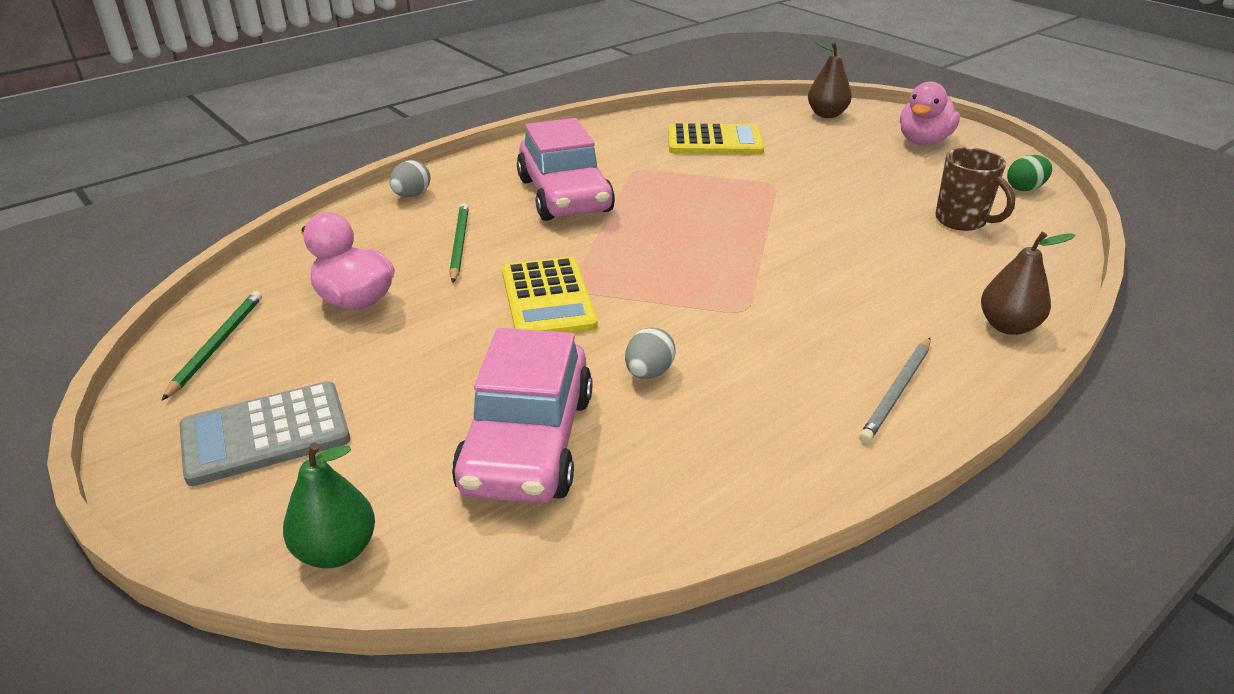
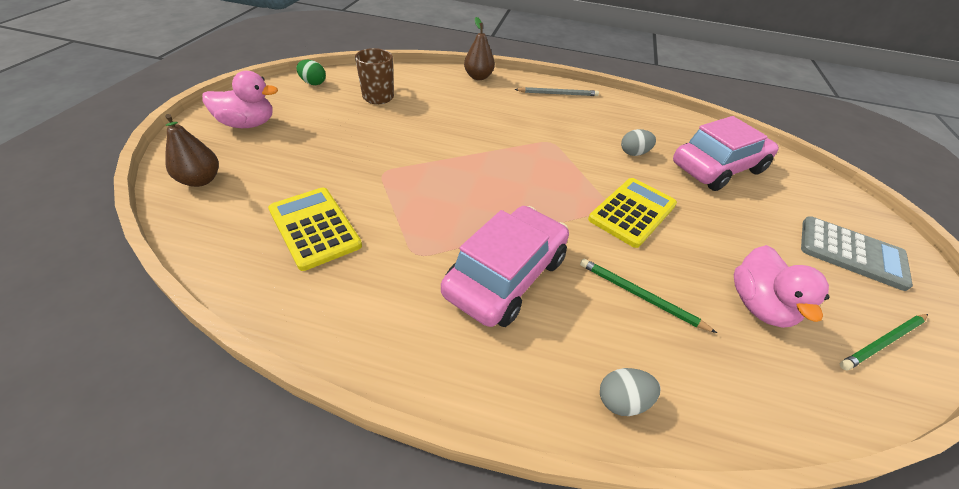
camera: 130 degrees left, 10 degrees up
(336, 550) = (826, 188): green pear -> none
(459, 244) = (640, 296): green pencil -> green pencil turned 75 degrees clockwise

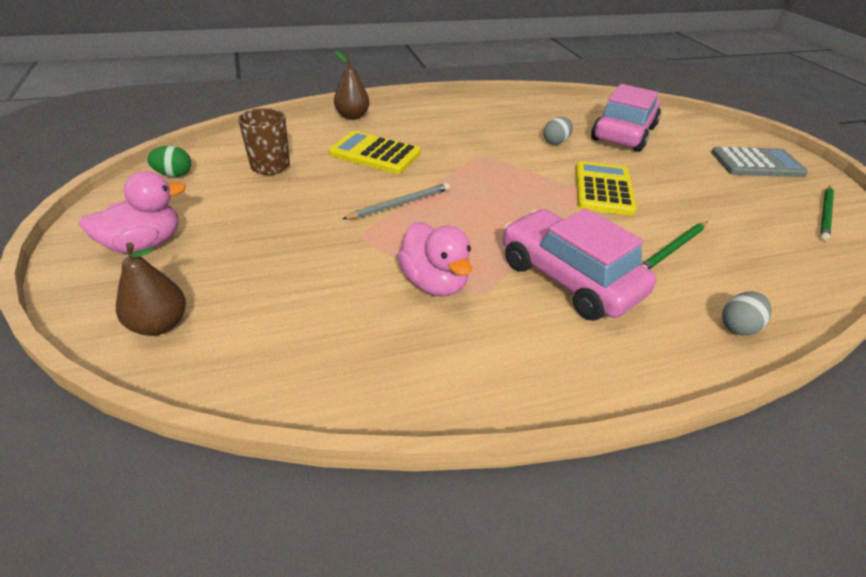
camera: 30 degrees left, 5 degrees down
(314, 228) = (355, 315): yellow calculator -> yellow calculator (375, 153)
(505, 276) = (568, 278): pink car -> pink car turned 45 degrees counterclockwise
(558, 94) = (443, 111): grey pencil -> grey pencil (400, 204)
(640, 296) = (673, 249): green pencil -> green pencil turned 45 degrees counterclockwise
(758, 305) = (744, 222): pink duck -> pink duck (434, 283)

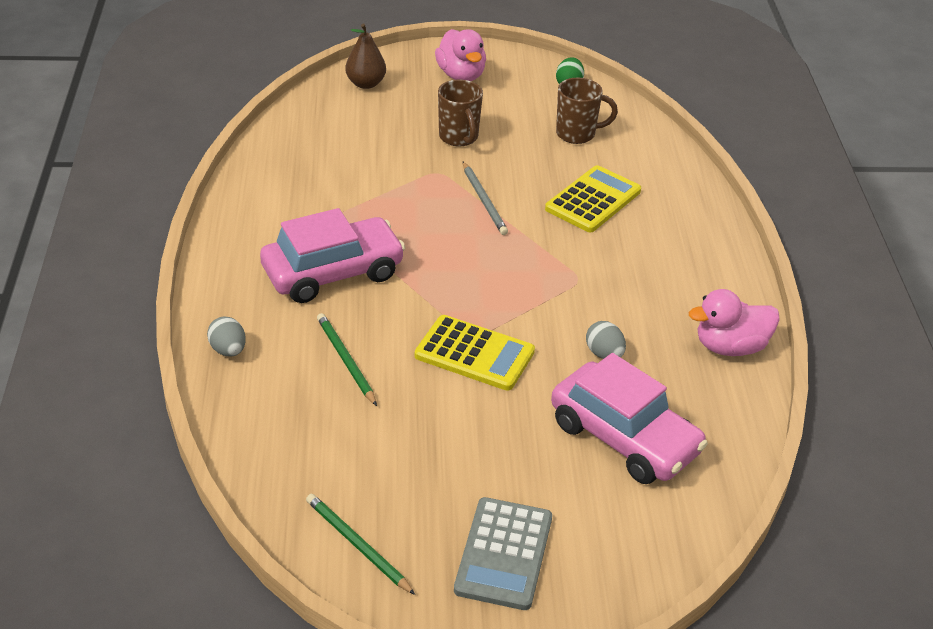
camera: 105 degrees right, 0 degrees up
(289, 230) = (459, 137): none -> brown mug
(352, 116) = (696, 197): brown pear -> none
(434, 283) = (359, 198): pink duck -> pink duck (730, 347)

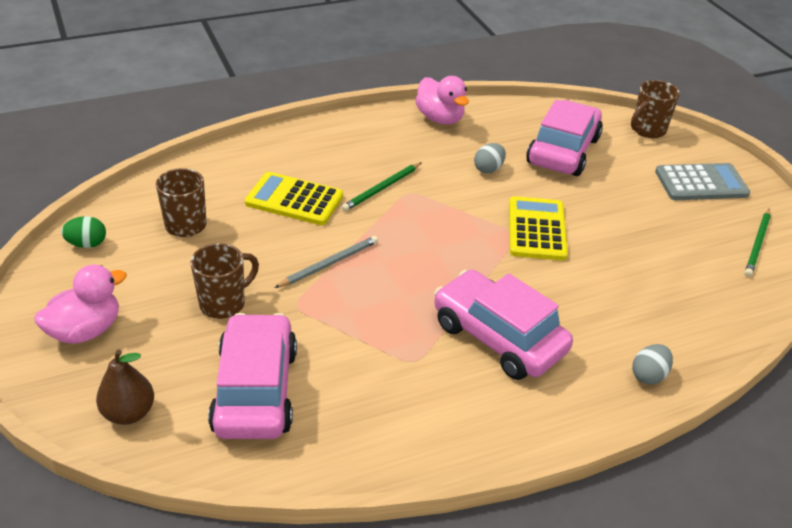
camera: 110 degrees left, 0 degrees up
(346, 360) = (600, 297): green pencil -> green pencil (381, 189)
(353, 136) = (255, 390): none -> pink car
(653, 556) = (647, 130): none -> brown mug

